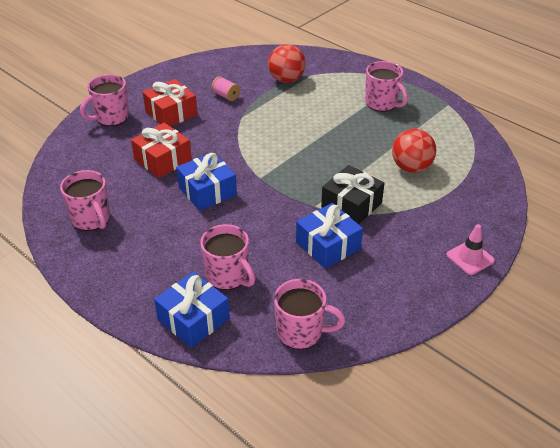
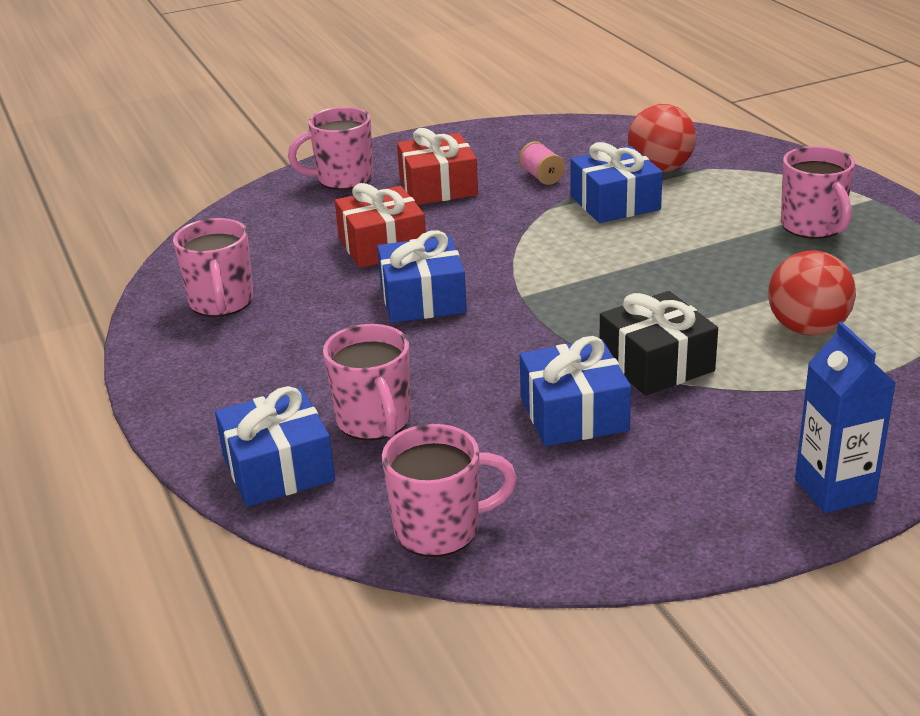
camera: 25 degrees right, 10 degrees down
(275, 106) = (615, 203): none -> blue gift
(301, 332) = (440, 530): pink mug -> pink mug turned 45 degrees counterclockwise
(470, 258) = (834, 490): pink traffic cone -> blue carton

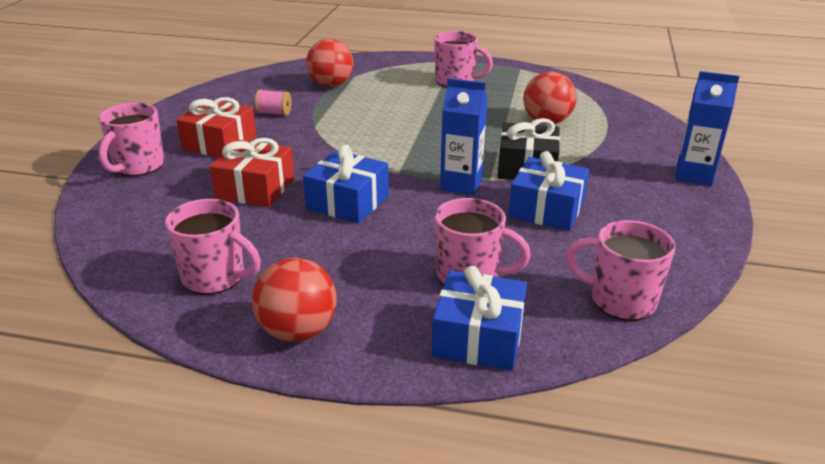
camera: 55 degrees left, 0 degrees up
(191, 375) = (298, 331): none -> red ball
(440, 530) = (620, 300): pink mug -> pink mug turned 90 degrees counterclockwise
(551, 341) = (461, 184): none -> blue carton
(615, 203) = (343, 109): blue gift -> none

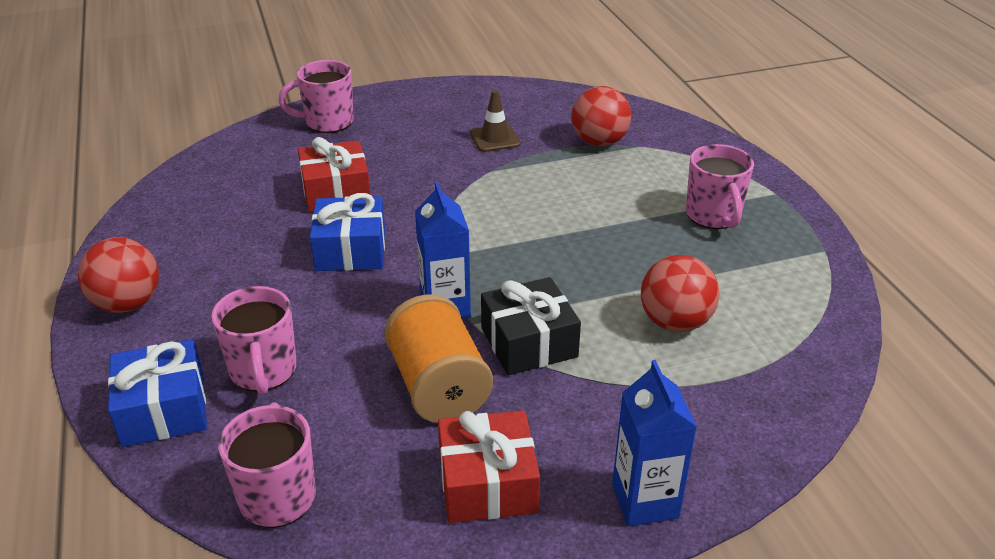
camera: 60 degrees right, 5 degrees up
(215, 278) = (181, 233): pink mug -> none
(220, 143) = (404, 139): red gift -> red gift (487, 483)
(274, 113) = (495, 139): pink spool -> brown traffic cone
(546, 209) = (438, 386): blue gift -> orange spool

